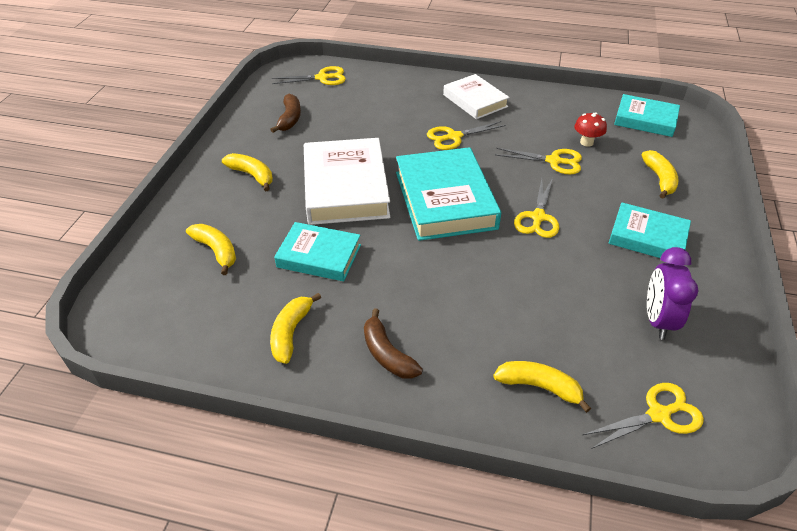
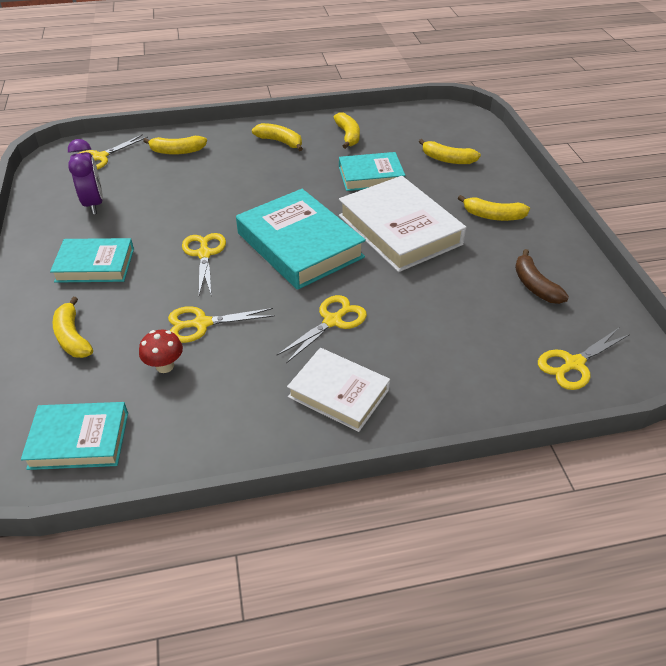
camera: 155 degrees right, 0 degrees up
(387, 354) = (280, 142): brown banana -> yellow banana

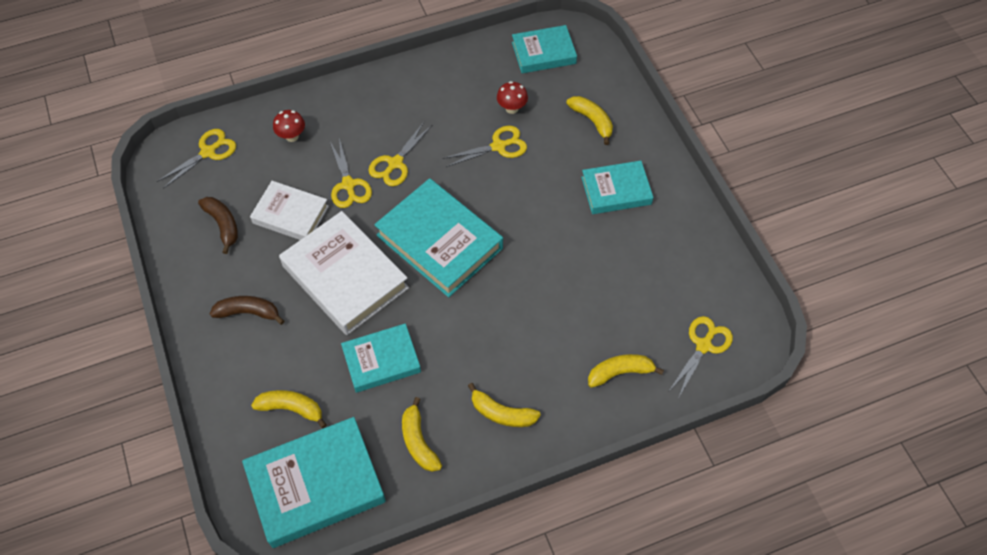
camera: 170 degrees right, 15 degrees up
(94, 204) = (663, 267): purple clock -> none
(204, 254) = (525, 217): yellow scissors -> yellow scissors (348, 185)
(338, 393) = (382, 106): white book -> white book (290, 214)
(427, 125) = (316, 485): none -> turquoise book
(464, 369) = (292, 136): none -> red mushroom
(493, 216) = (248, 312): yellow banana -> brown banana

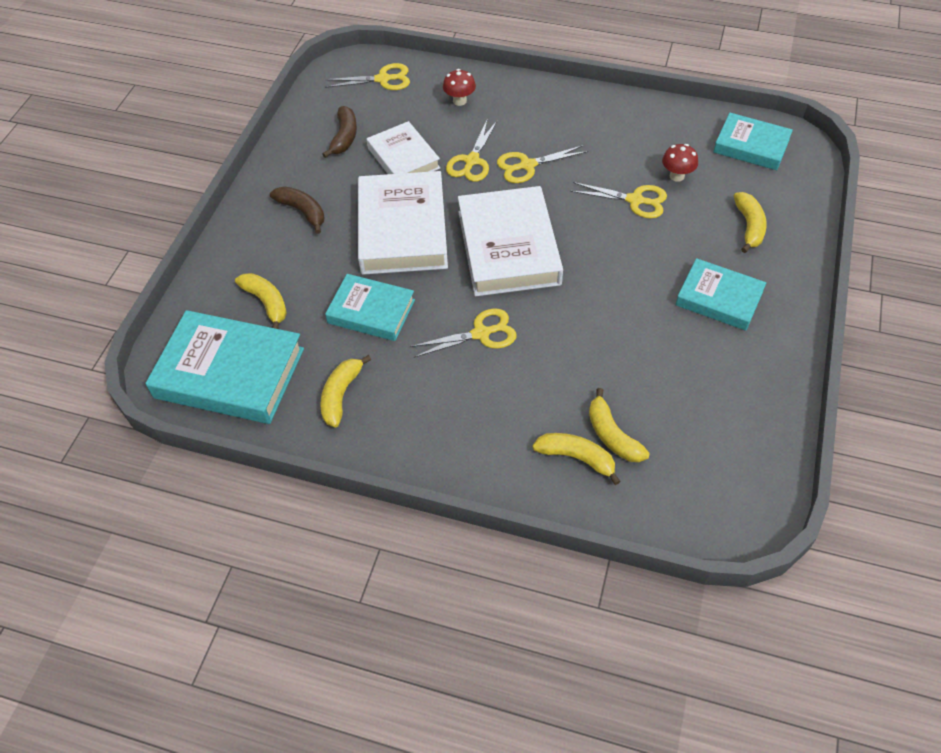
camera: 40 degrees right, 5 degrees down
(439, 242) = (508, 247): turquoise book -> white book
(502, 413) = (433, 420): yellow banana -> yellow banana (612, 435)
(703, 345) = (686, 489): yellow scissors -> yellow scissors (481, 334)

